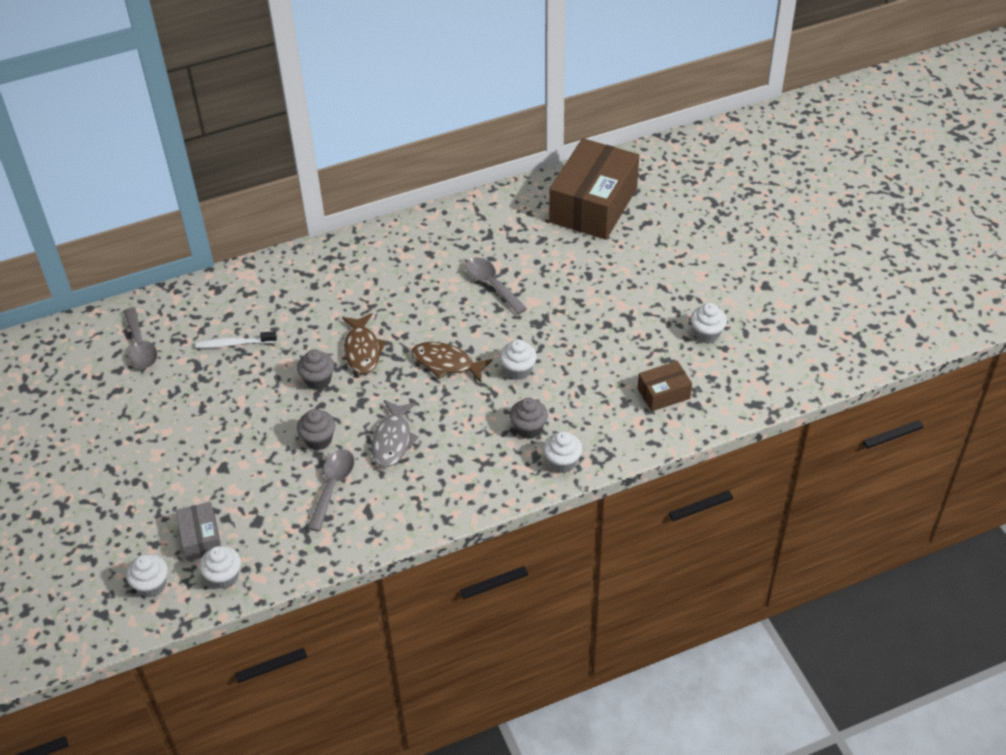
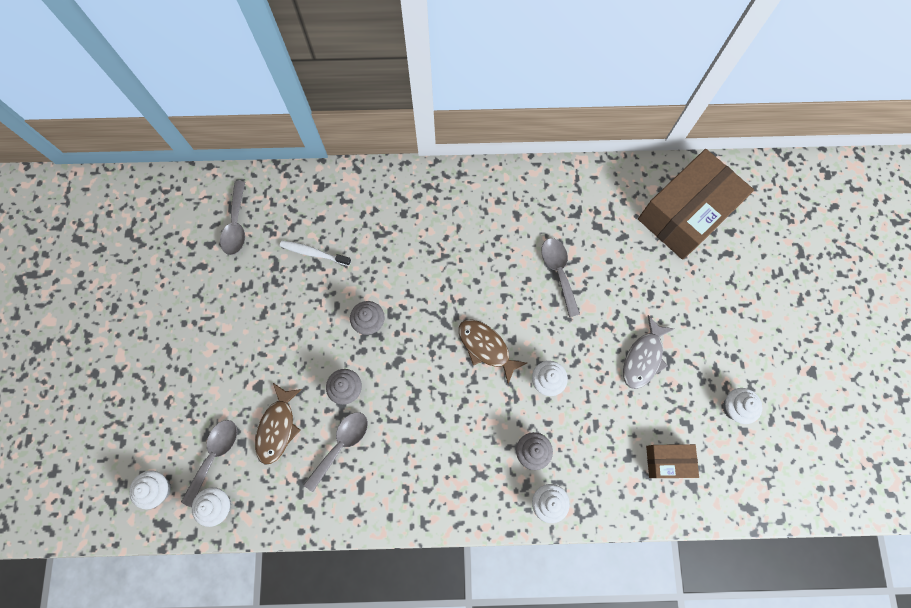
camera: 20 degrees right, 25 degrees up
(201, 538) = (214, 456): grey box -> grey spoon
(362, 350) = (419, 303): brown fish -> brown fish (278, 427)
(393, 440) = (409, 415): grey fish -> grey fish (643, 358)

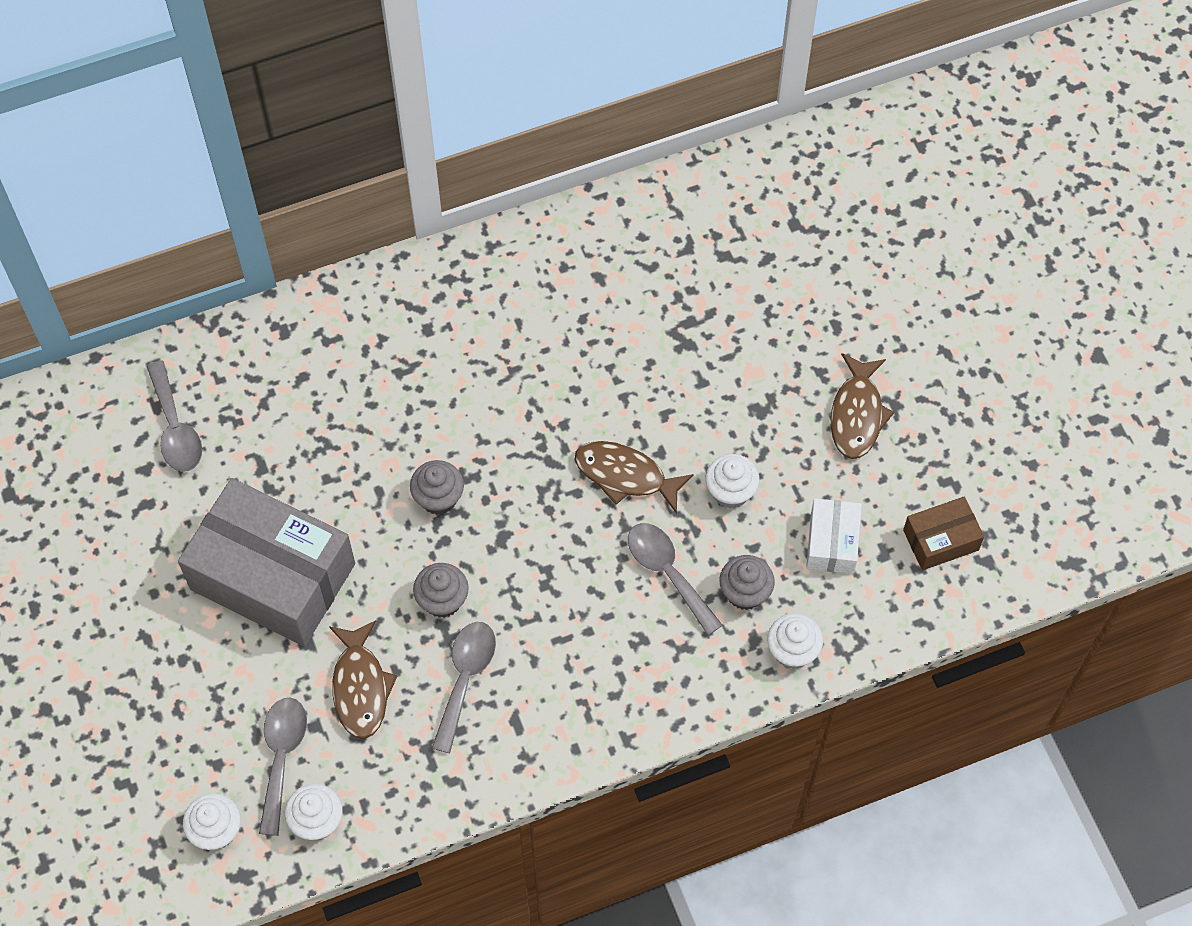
camera: 20 degrees left, 10 degrees down
(254, 337) = (272, 576): none -> grey box
(314, 253) = (313, 429): white toothbrush -> none
(559, 272) = (692, 338): grey spoon -> grey spoon (668, 573)
(598, 438) = (832, 543): none -> white box
(643, 358) = (857, 414): grey fish -> brown fish
(685, 214) = (846, 197): brown box -> none
(734, 407) = (1007, 438): white cupcake -> none

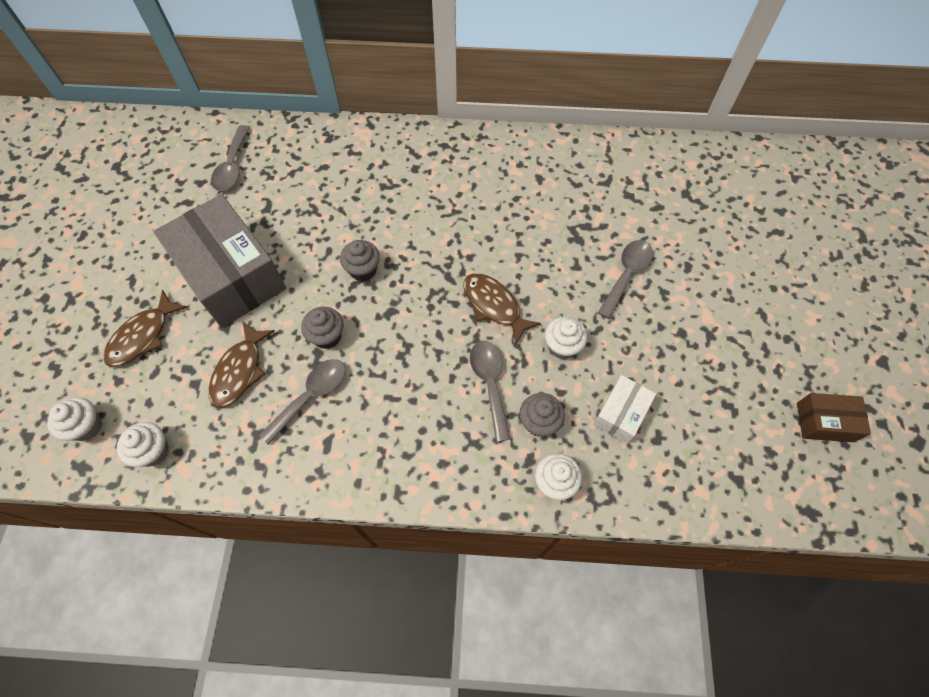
camera: 25 degrees right, 0 degrees up
(282, 758) = (160, 395): grey spoon -> grey spoon (626, 275)
(857, 414) = (678, 331): brown fish -> brown fish (143, 336)
(940, 540) = (706, 447): brown box -> brown box (824, 422)

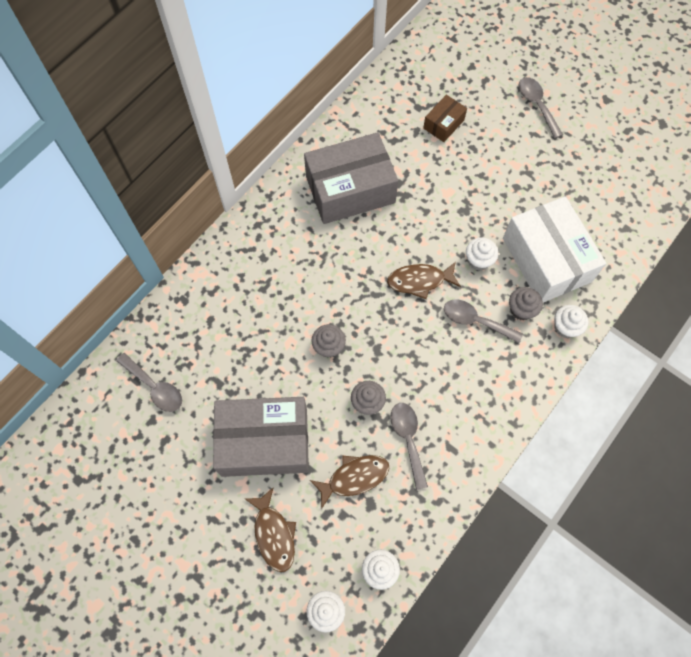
camera: 55 degrees left, 5 degrees up
(240, 371) = (354, 477): brown fish -> brown fish turned 75 degrees counterclockwise
(542, 192) = (350, 189): none -> grey box
(621, 414) = (546, 260): white box -> white box, size x2.12
(626, 275) = (454, 187): grey spoon -> grey spoon (537, 105)
(824, 422) = (621, 158): brown box -> brown box (443, 124)

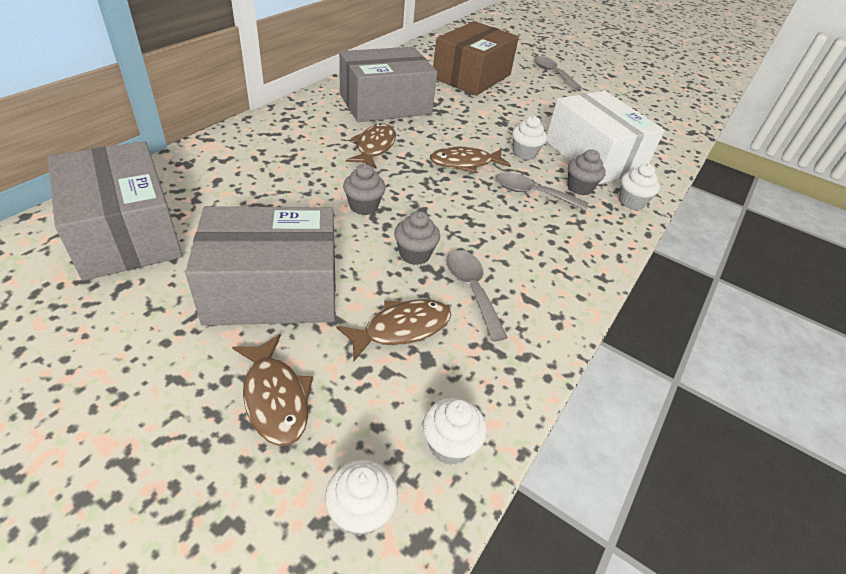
camera: 10 degrees left, 25 degrees down
(155, 387) = (125, 233): grey spoon -> grey box
(338, 263) = (374, 147): none -> brown fish
(443, 124) = (471, 76): brown box -> brown box, size x2.12

